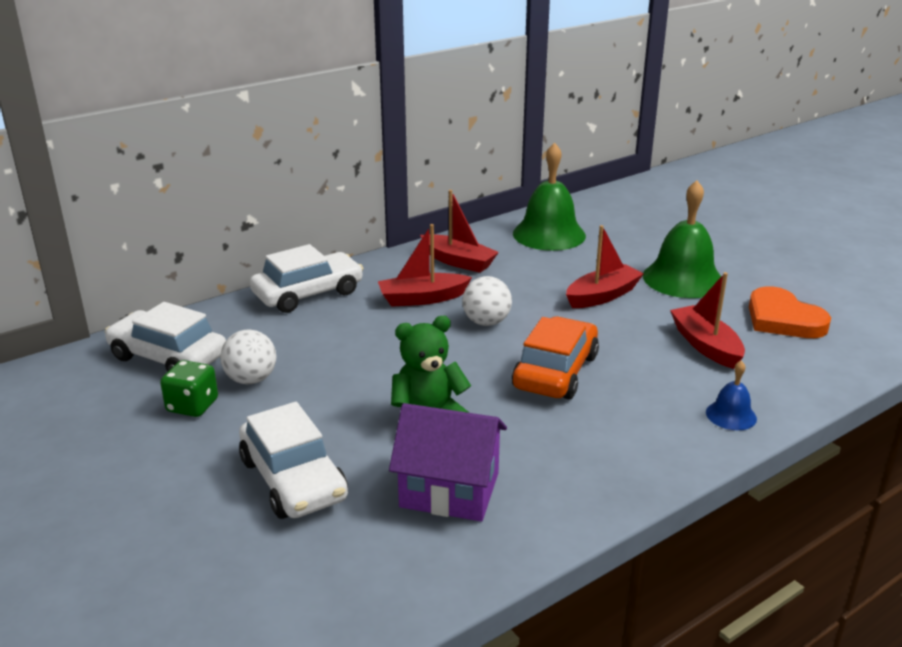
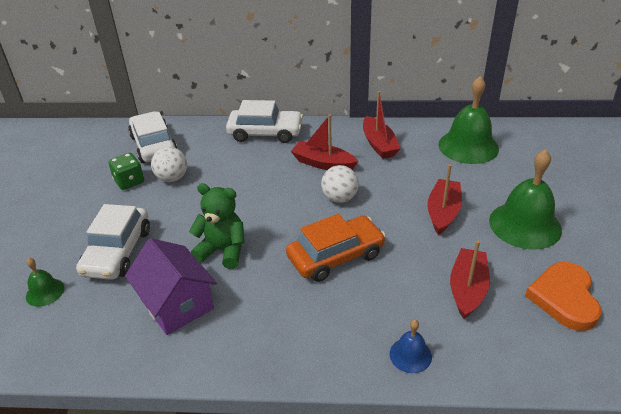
camera: 40 degrees right, 10 degrees up
(253, 565) = (45, 292): none -> green bell
(602, 296) = (443, 212): red boat -> red boat turned 75 degrees counterclockwise

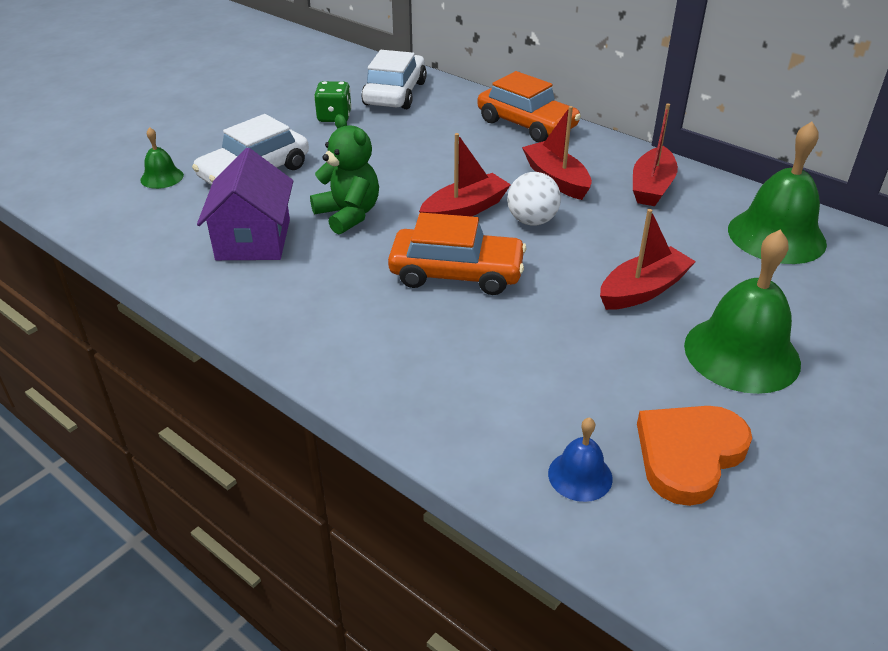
camera: 35 degrees right, 0 degrees up
(172, 178) = (378, 130): white ball -> none
(265, 133) = (526, 124): white car -> orange car
(410, 355) = (420, 403): blue bell -> blue bell (580, 475)
(467, 289) = (570, 379): red boat -> red boat (465, 210)

